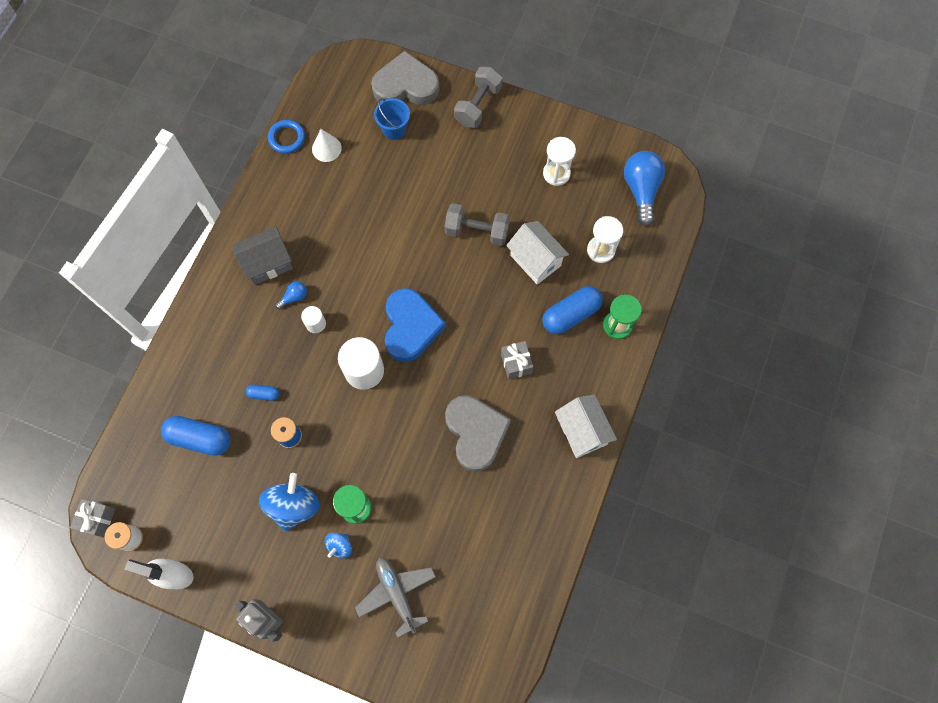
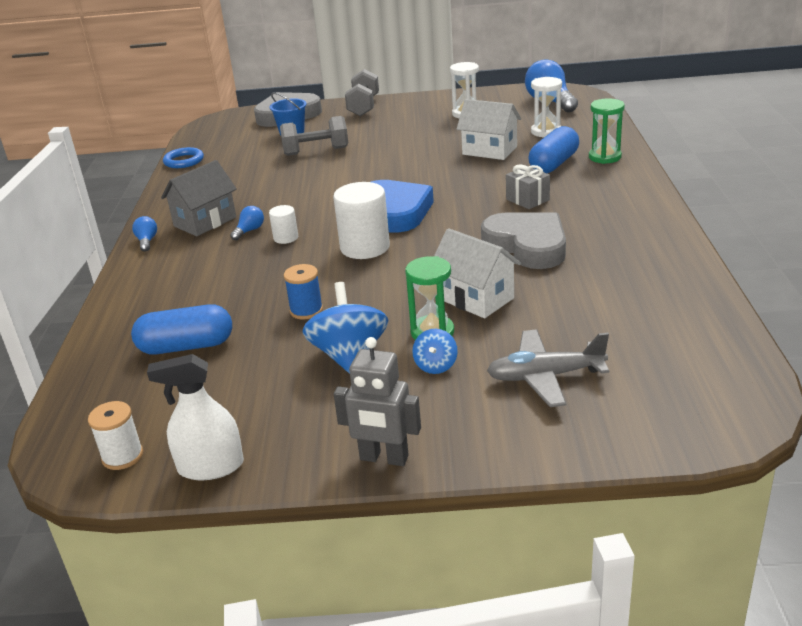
camera: 20 degrees left, 40 degrees down
(98, 519) = (62, 456): grey gift -> none
(217, 272) = (147, 241): none -> blue light bulb
(264, 394) = (253, 294): blue capsule -> none
(326, 148) = (229, 156): white cone -> none
(397, 594) = (545, 376): grey plane -> grey plane turned 45 degrees counterclockwise
(477, 231) = (417, 153): grey dumbbell -> grey dumbbell (316, 151)
(582, 431) = (638, 213): white house -> white house (476, 298)

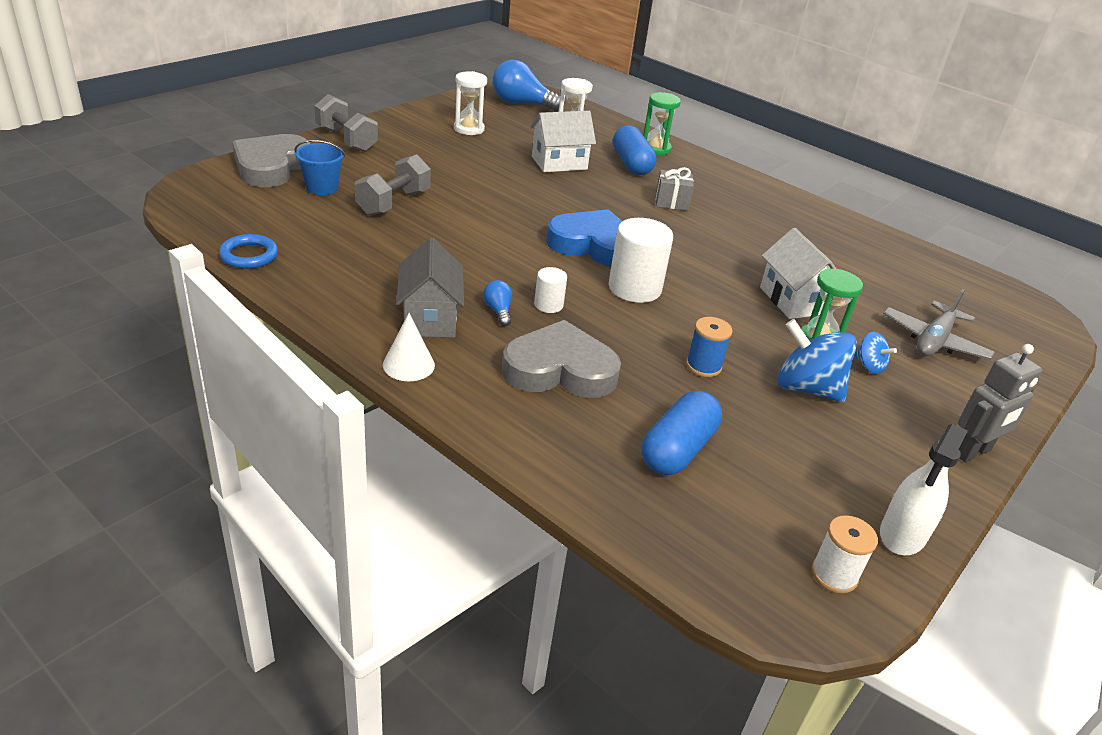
camera: 55 degrees left, 5 degrees up
(147, 241) = (408, 365): blue light bulb -> white cone
(476, 298) = (793, 300): white house -> white house turned 75 degrees clockwise
(527, 246) = (744, 243): grey heart -> grey heart (560, 370)

